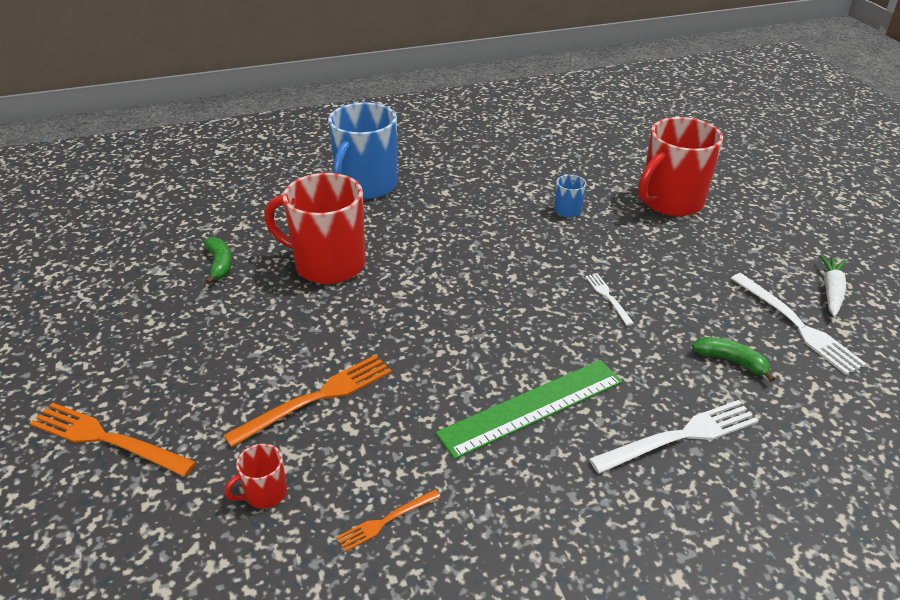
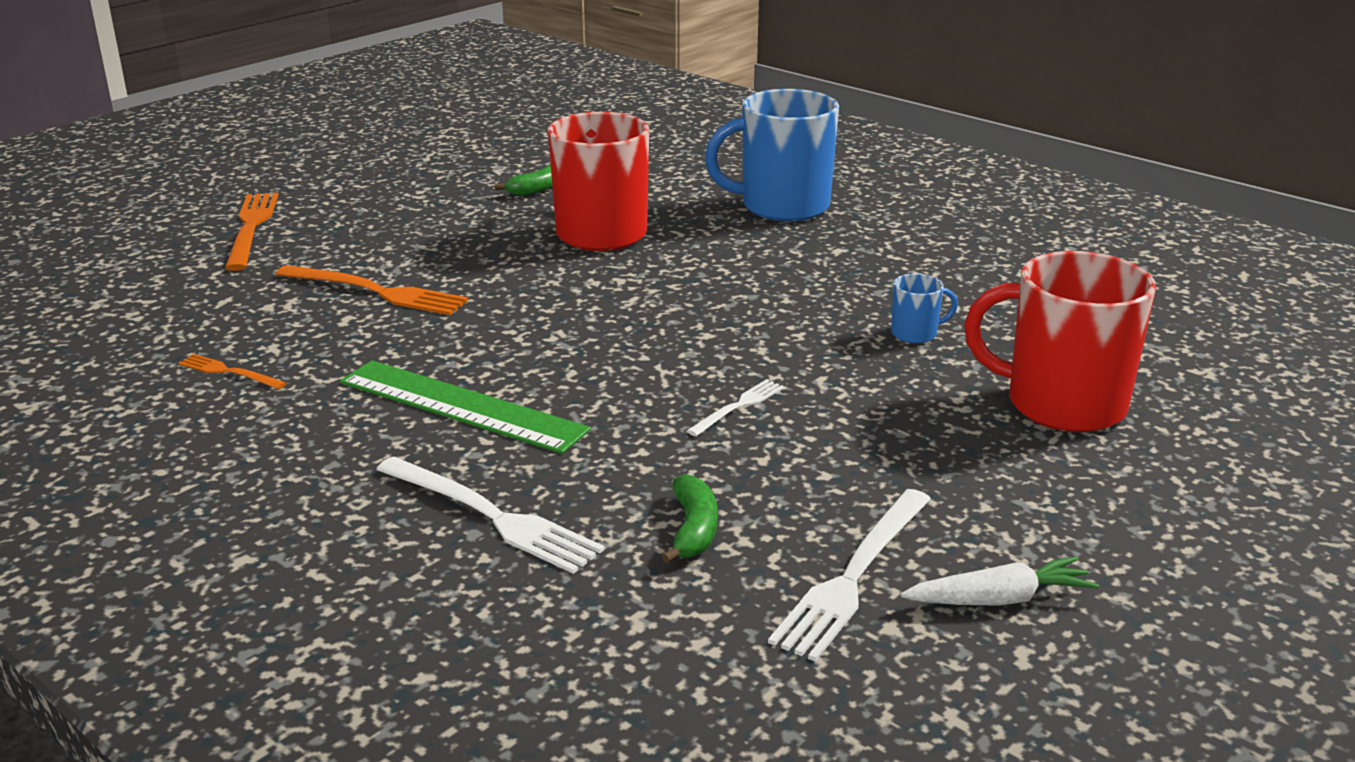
camera: 60 degrees right, 10 degrees down
(264, 493) = (229, 308): red mug -> none

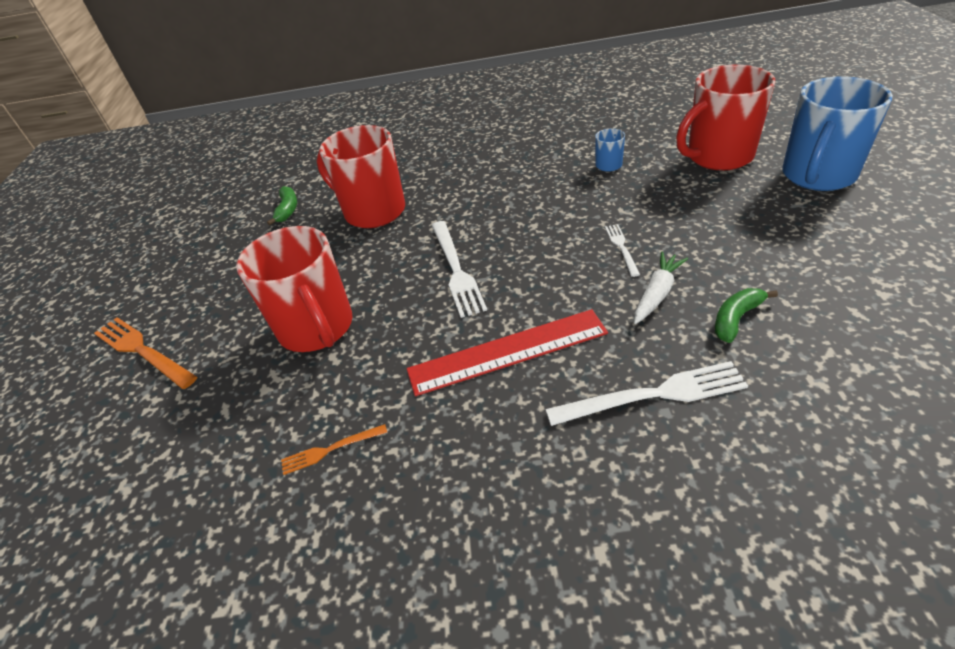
camera: 40 degrees left, 15 degrees up
(376, 292) = (317, 328): orange fork -> red mug
(461, 406) = (507, 352): green ruler -> red ruler
(693, 529) = (736, 319): green banana -> green banana turned 90 degrees counterclockwise
(782, 206) = (431, 145): blue mug -> blue mug (817, 176)
(853, 576) = (826, 284): white fork -> white fork (456, 269)
(998, 599) = (879, 250): white carrot -> white carrot (657, 294)

